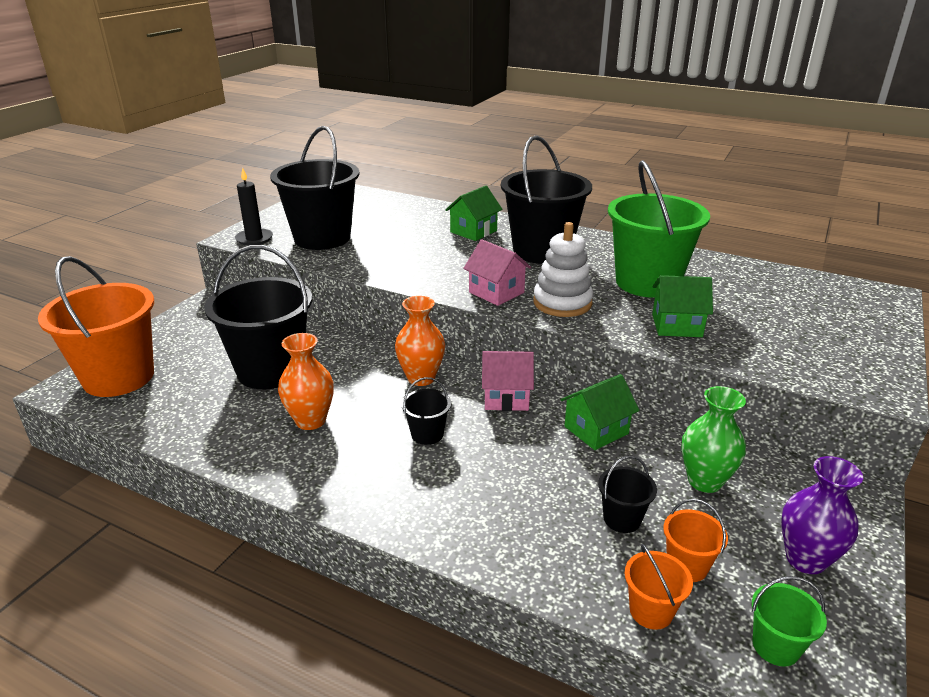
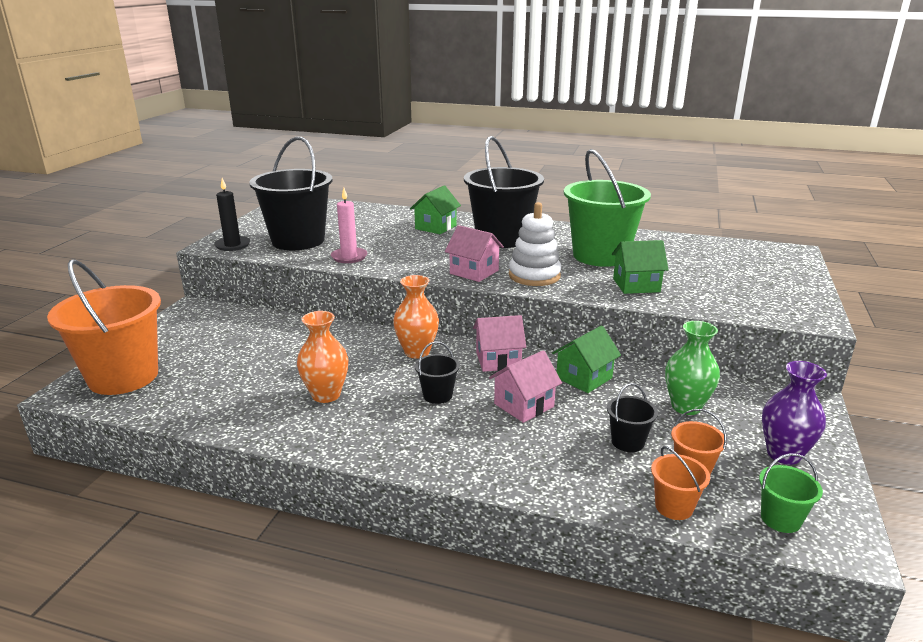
camera: 10 degrees left, 5 degrees down
(271, 370) = (273, 358): black bucket -> none
(368, 262) = (349, 257): none -> pink candle
(518, 457) = (524, 405): none -> pink house

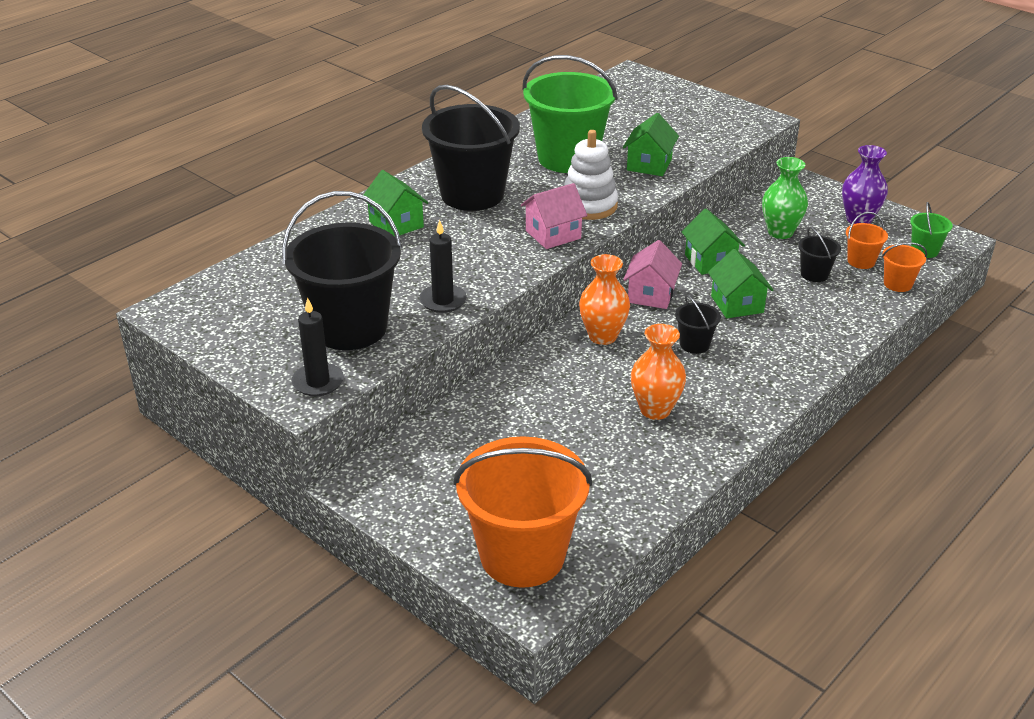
camera: 65 degrees left, 10 degrees up
(349, 257) = (443, 301): pink candle -> black candle
(524, 405) = (737, 304): pink house -> green house

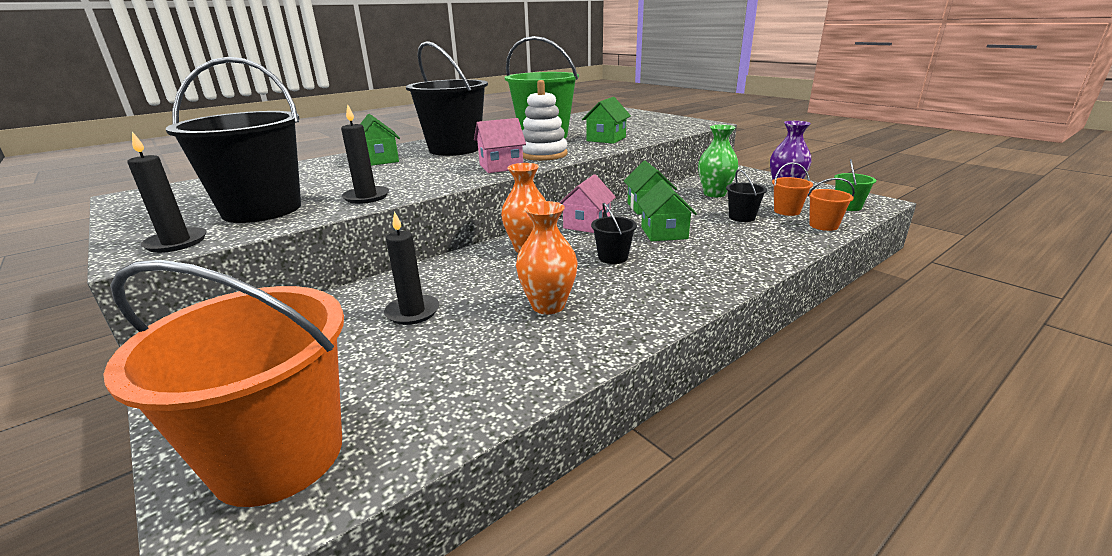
camera: 10 degrees right, 10 degrees down
(535, 426) = (412, 312): none -> black candle

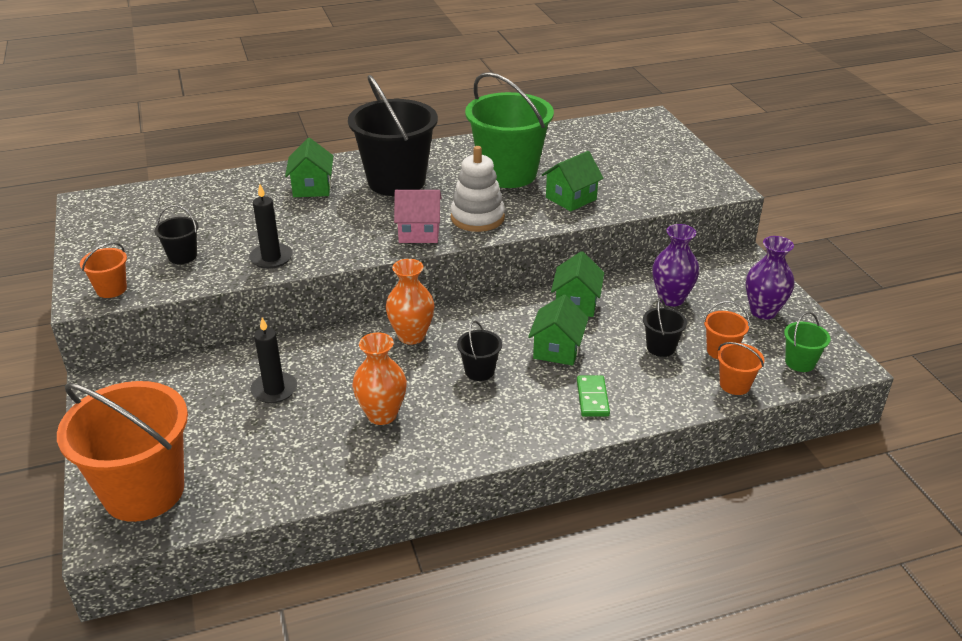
camera: 20 degrees right, 10 degrees up
(176, 242) = (111, 289): black candle -> orange bucket
(262, 210) = (182, 256): black bucket -> black bucket, size x0.43
(587, 224) = (491, 315): pink house -> none
(714, 194) = (671, 299): green vase -> purple vase
(729, 254) = (592, 398): none -> green domino

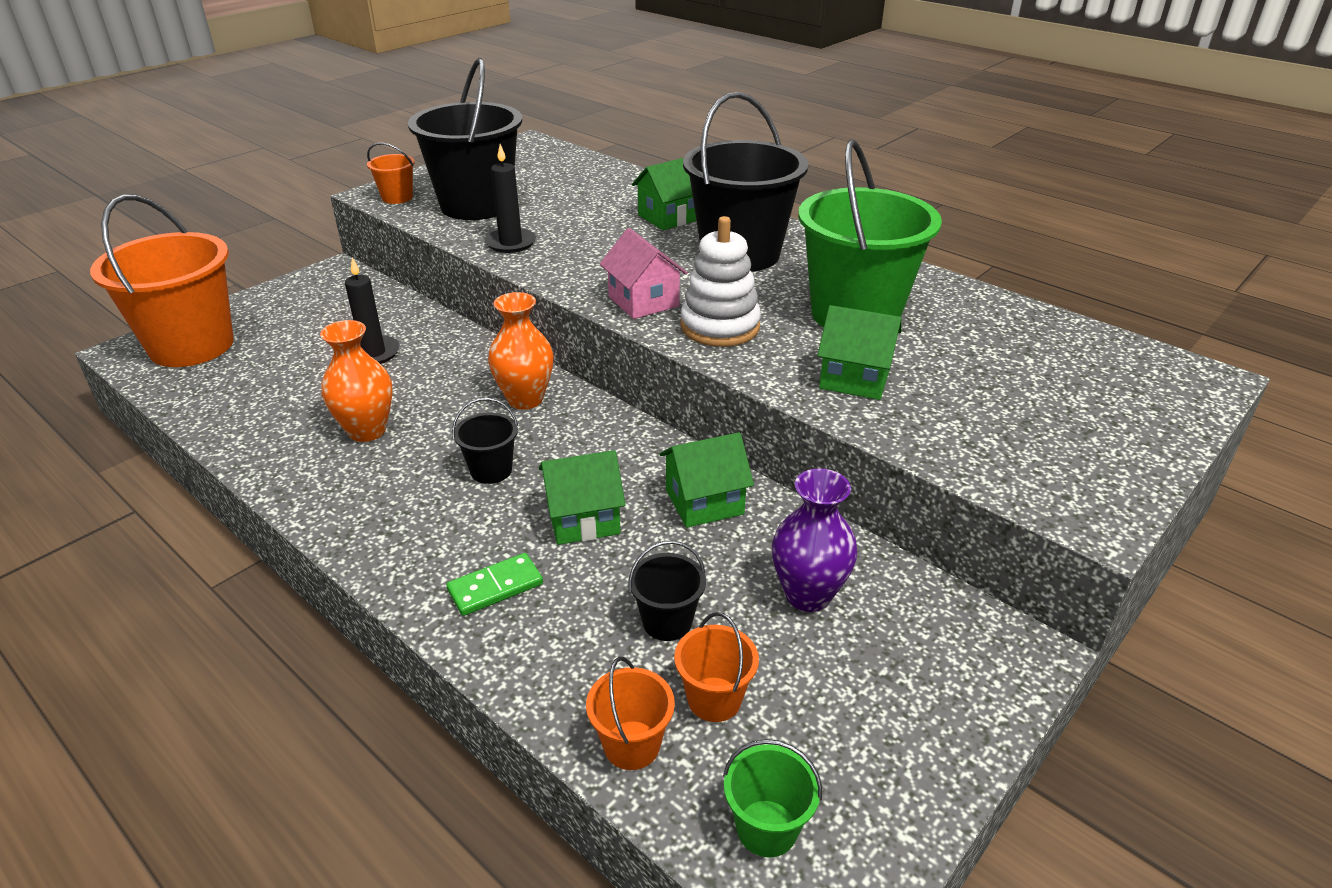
camera: 60 degrees right, 0 degrees up
(182, 256) = (476, 205): black bucket -> black bucket, size x2.31
(763, 311) = (881, 726): purple vase -> none

